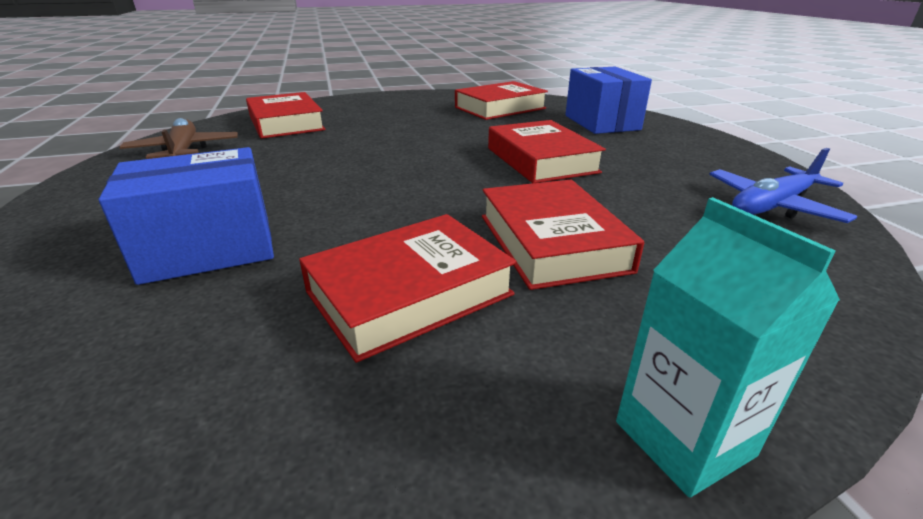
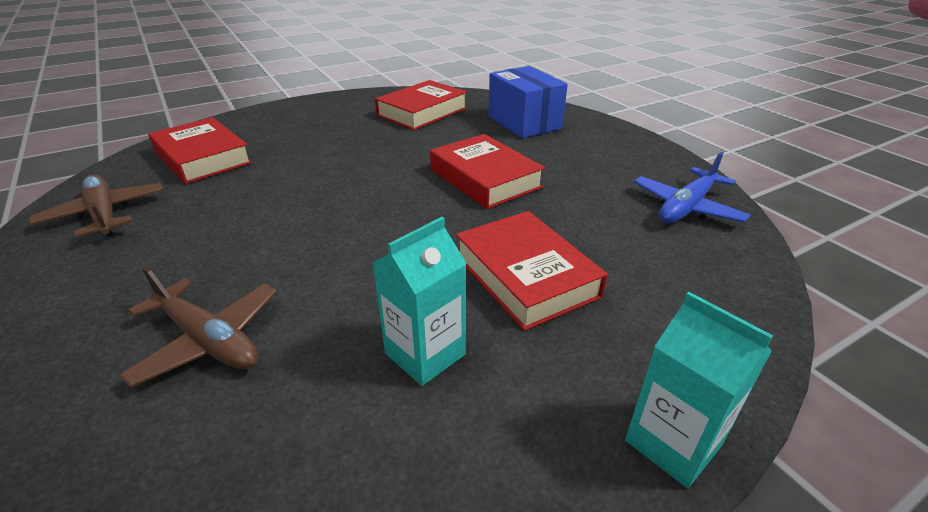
camera: 15 degrees left, 5 degrees up
(209, 249) = (209, 340): blue box -> brown plane
(409, 293) = (425, 354): red book -> turquoise carton

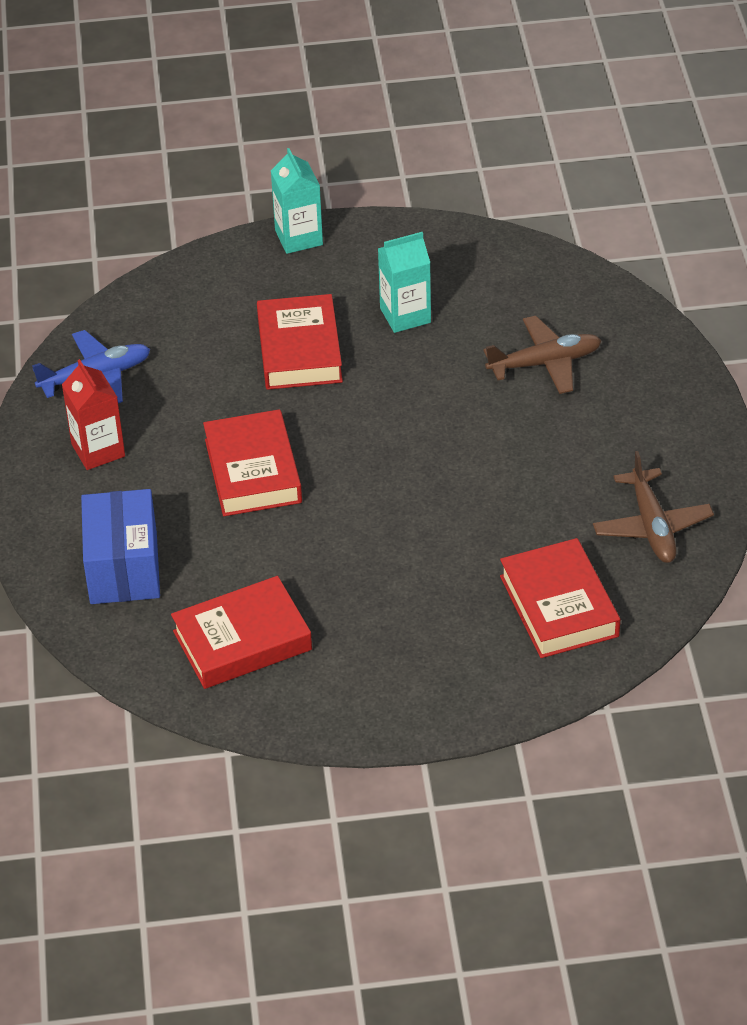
camera: 155 degrees left, 10 degrees up
(209, 340) = (545, 363): brown plane -> brown plane turned 105 degrees clockwise
(615, 166) = (98, 450): none -> red carton

